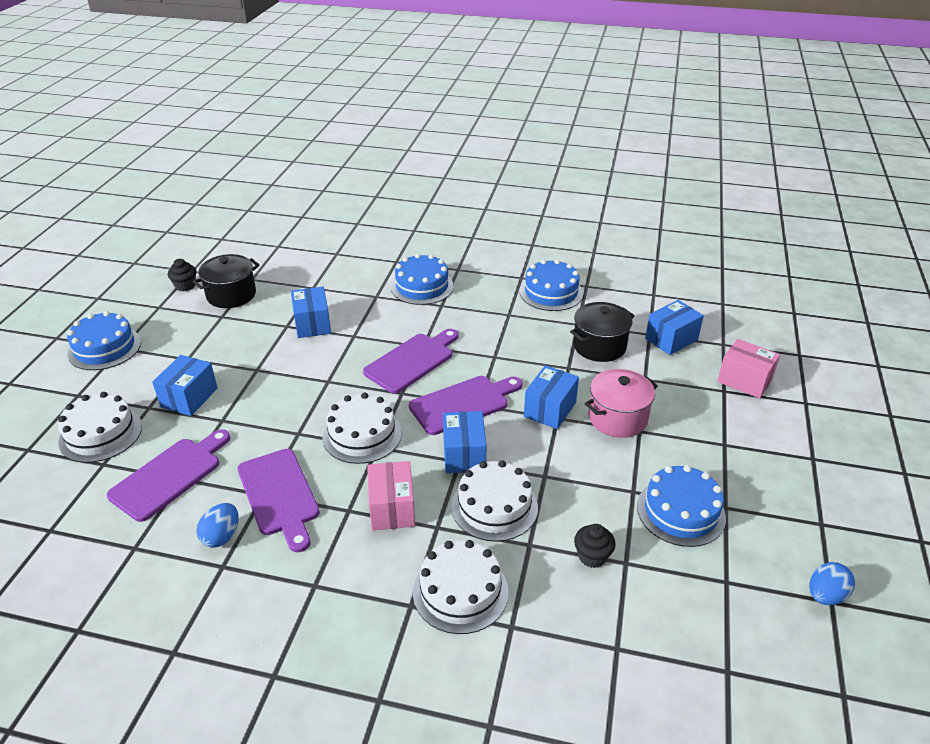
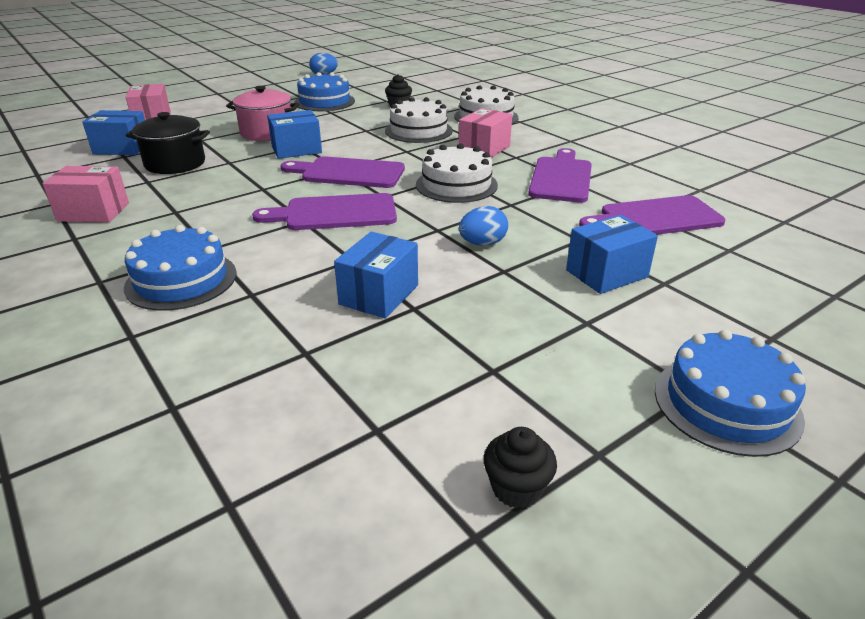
camera: 140 degrees left, 5 degrees down
(100, 434) = (732, 277): white cake -> none
(221, 536) = (623, 174): blue egg -> blue egg (482, 243)
(231, 295) = (444, 409): black pot -> none
(464, 454) = (398, 152): blue box -> none
(551, 292) = (93, 212): blue cake -> pink box

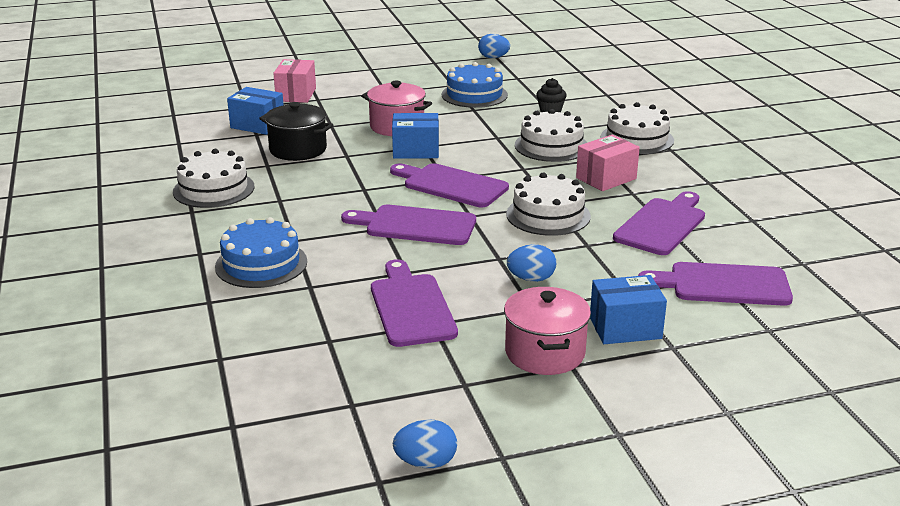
camera: 20 degrees right, 5 degrees down
(93, 212) = (213, 189): pink box -> white cake
(379, 294) = (411, 307): blue box -> purple cutting board
(516, 488) = (426, 462): black cupcake -> blue egg
(551, 315) = (545, 353): none -> pink pot
(726, 403) = (634, 449): blue cake -> none

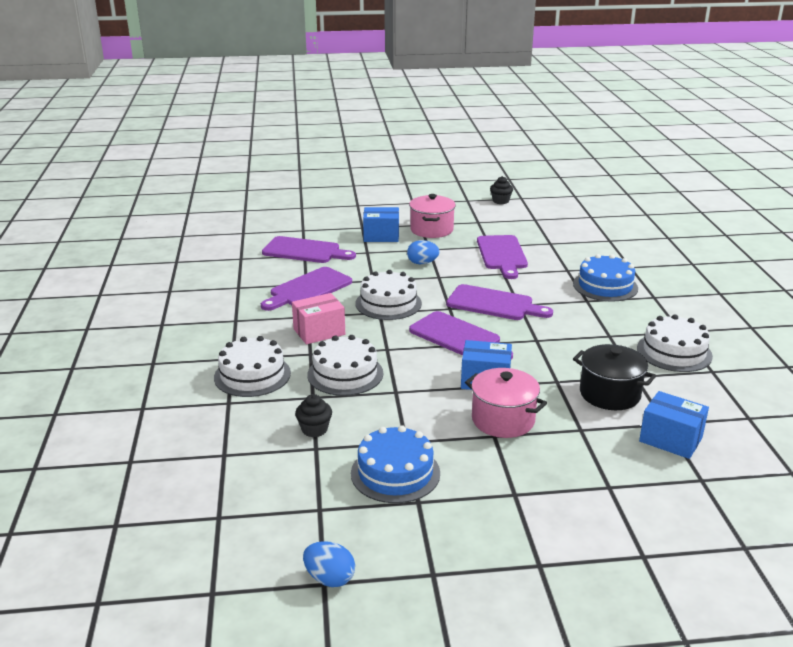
camera: 170 degrees left, 0 degrees up
(296, 94) = (642, 501): pink box -> none
(426, 462) = (500, 201): blue egg -> black cupcake

